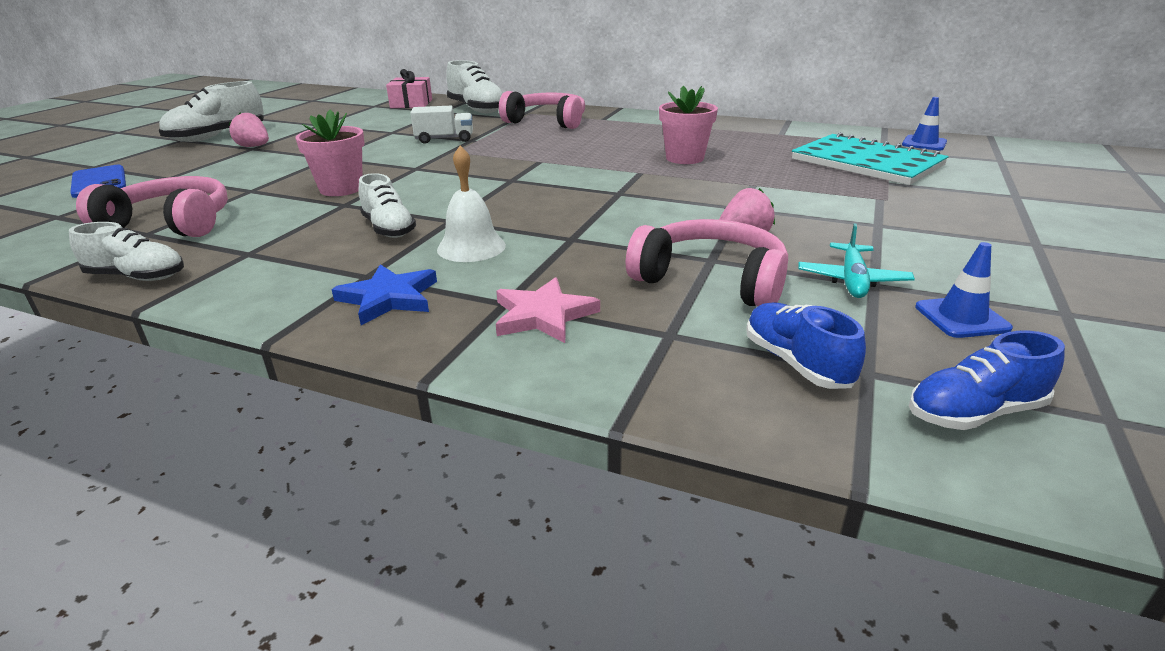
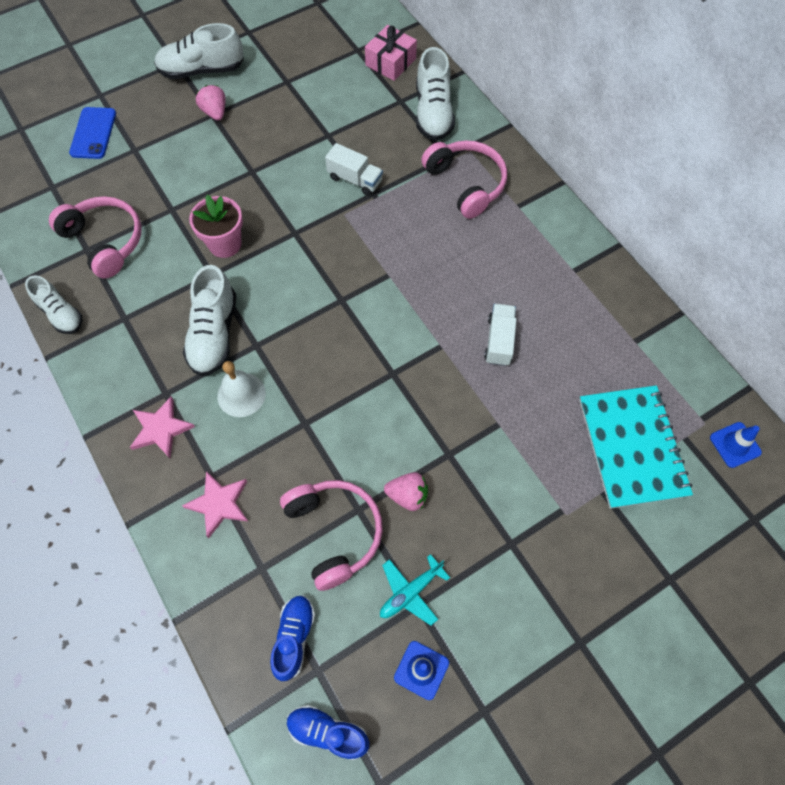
camera: 35 degrees right, 35 degrees up
(388, 228) = (214, 334): white shoe -> white shoe, size x1.53
(389, 298) = (161, 429): blue star -> pink star
(684, 158) = (499, 341): pink flower pot -> white truck

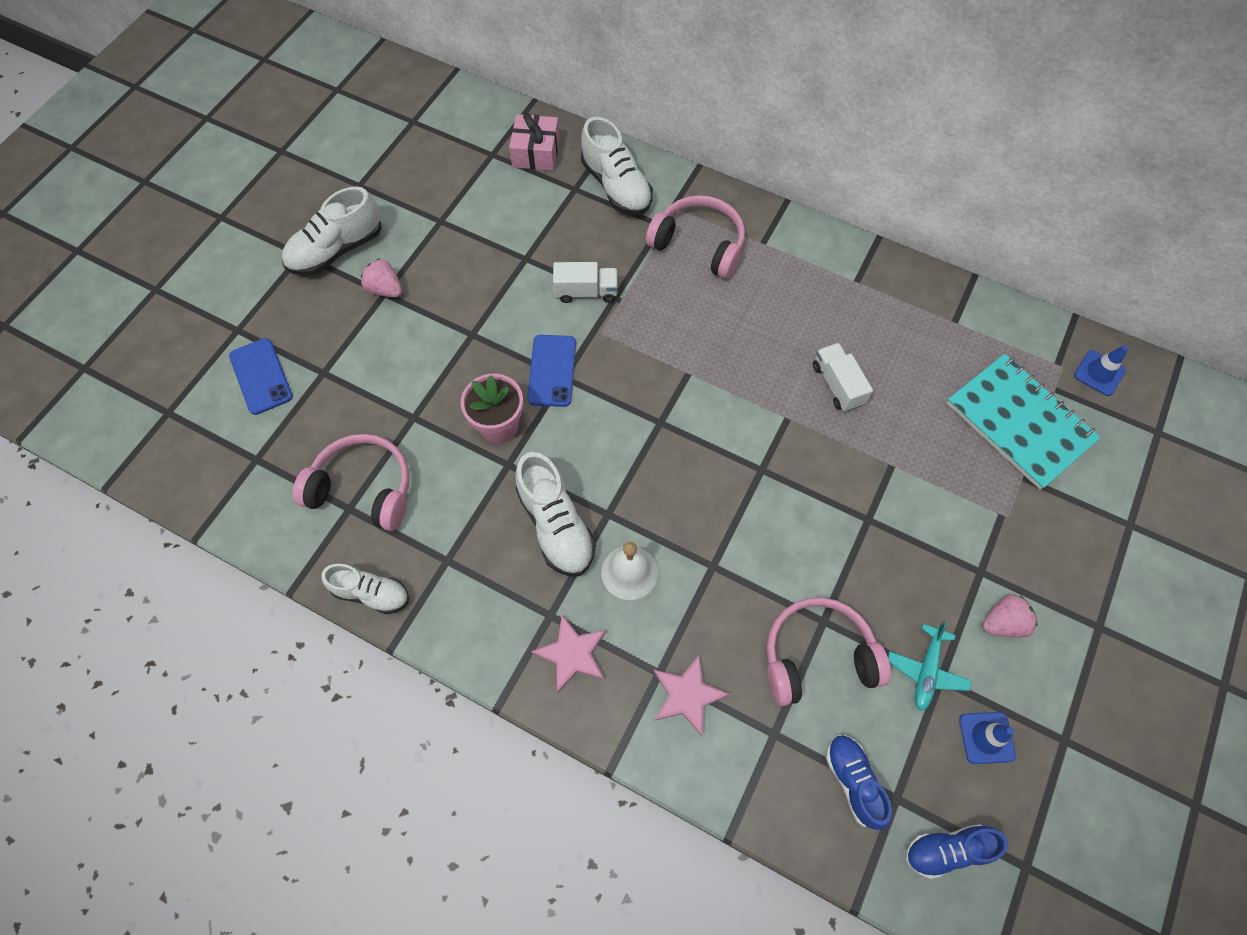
camera: 30 degrees left, 0 degrees up
(289, 224) = (552, 371): none -> blue phone
(334, 532) = (817, 656): pink headphones -> pink headphones turned 45 degrees counterclockwise
(408, 495) = (859, 580): pink strawberry -> pink strawberry (1003, 622)

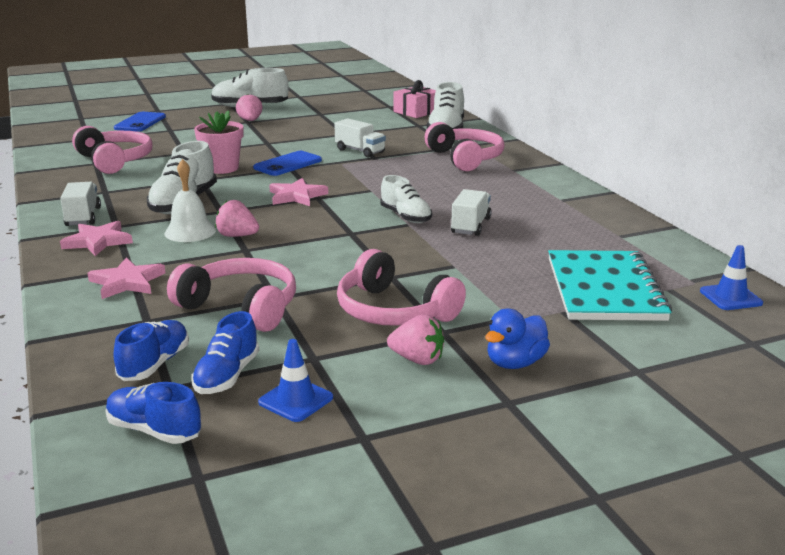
camera: 40 degrees right, 40 degrees down
(371, 593) = (48, 186): white shoe -> white shoe (405, 217)
(496, 623) = (83, 217): none -> white truck
(639, 433) = (296, 196): none -> pink star
(678, 548) = (237, 236): none -> pink strawberry
(915, 750) = (227, 376): none -> blue shoe
(923, 570) = (394, 311): none -> pink headphones
(926, 671) = (308, 349): turquoise plane -> none
(1060, 575) = (515, 363): none -> blue duck

